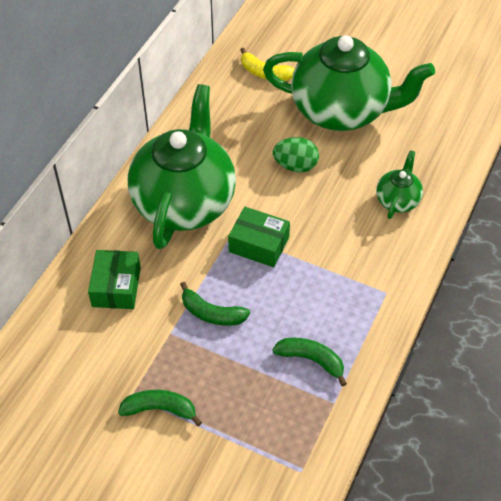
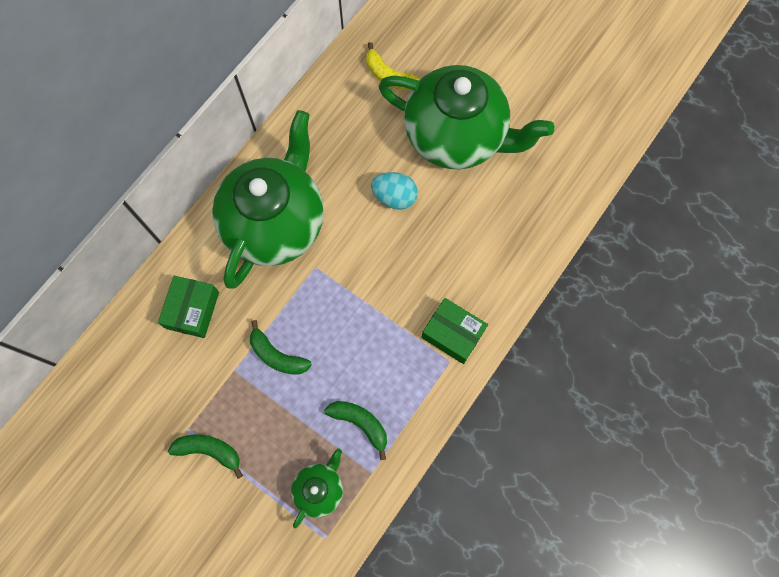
camera: 10 degrees right, 20 degrees up
(259, 244) = (338, 285): green box -> green box (453, 334)
(295, 166) = (394, 197): green egg -> turquoise egg
(397, 200) = (487, 255): green teapot -> green teapot (319, 488)

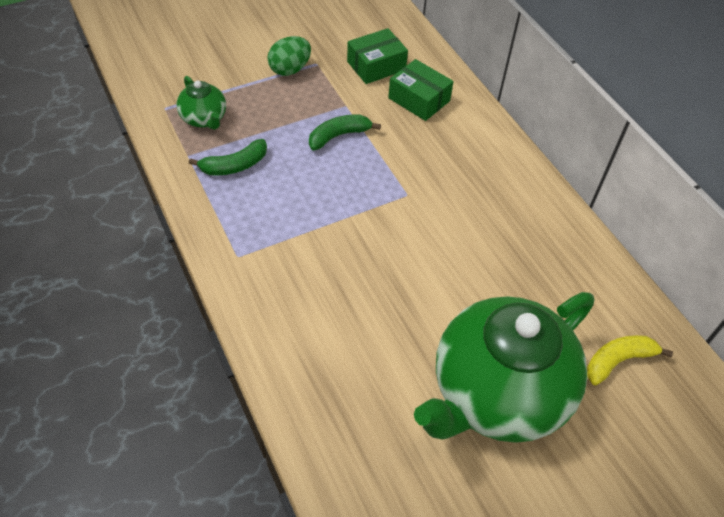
camera: 115 degrees right, 20 degrees down
(209, 451) = (290, 69): green banana -> green egg
(276, 222) = (473, 184): green teapot -> none
(394, 197) = (448, 292): turquoise egg -> none
(453, 334) = (262, 272): green box -> green box (376, 66)

